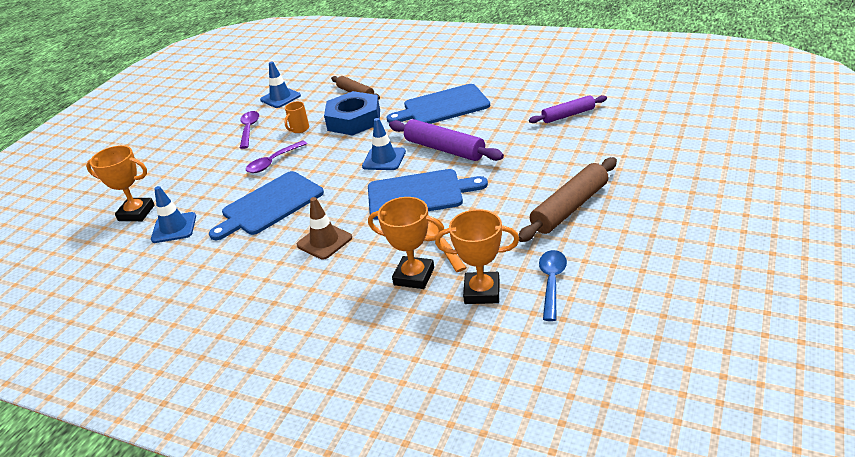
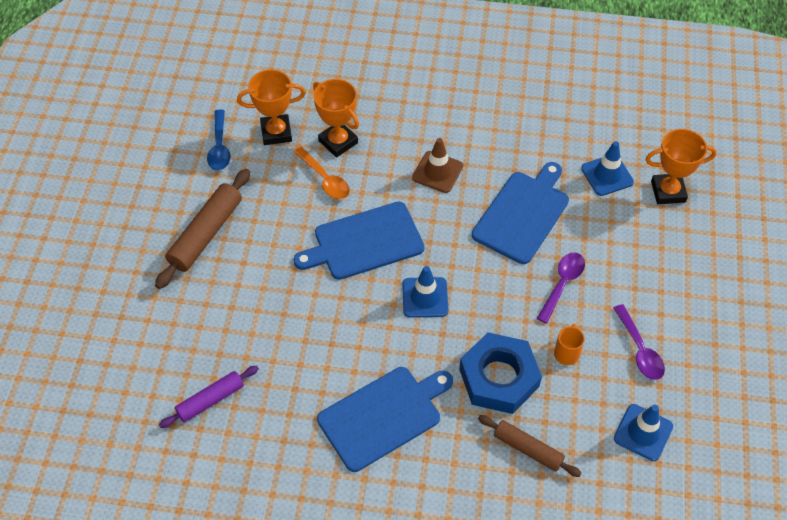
camera: 160 degrees right, 20 degrees up
(414, 276) = (338, 142): orange trophy -> orange trophy turned 45 degrees clockwise
(444, 149) = (356, 320): purple rolling pin -> none

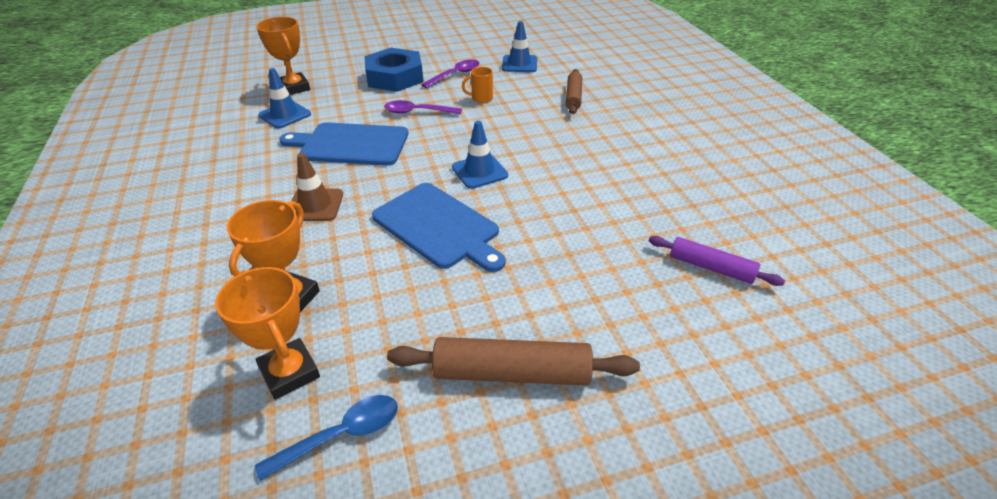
camera: 115 degrees left, 15 degrees down
(325, 179) = (361, 288): orange spoon -> none
(383, 416) = (613, 160): blue cutting board -> none
(499, 377) = (527, 119): blue nut -> blue nut (395, 77)

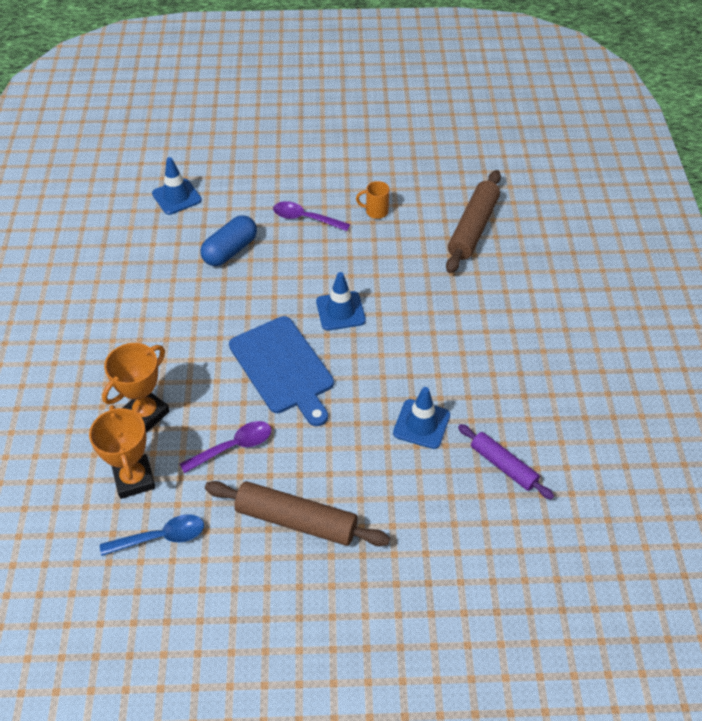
camera: 15 degrees right, 10 degrees up
(294, 88) = (192, 158): orange trophy -> none
(315, 205) = (183, 320): brown traffic cone -> none
(350, 144) = (230, 250): blue cutting board -> blue capsule
(395, 77) = (296, 161): blue nut -> none
(455, 75) = (360, 170): purple spoon -> purple spoon (233, 447)
(519, 64) = (435, 165): blue traffic cone -> blue traffic cone (421, 424)
(573, 97) = (473, 228): brown rolling pin -> brown rolling pin, size x1.56

